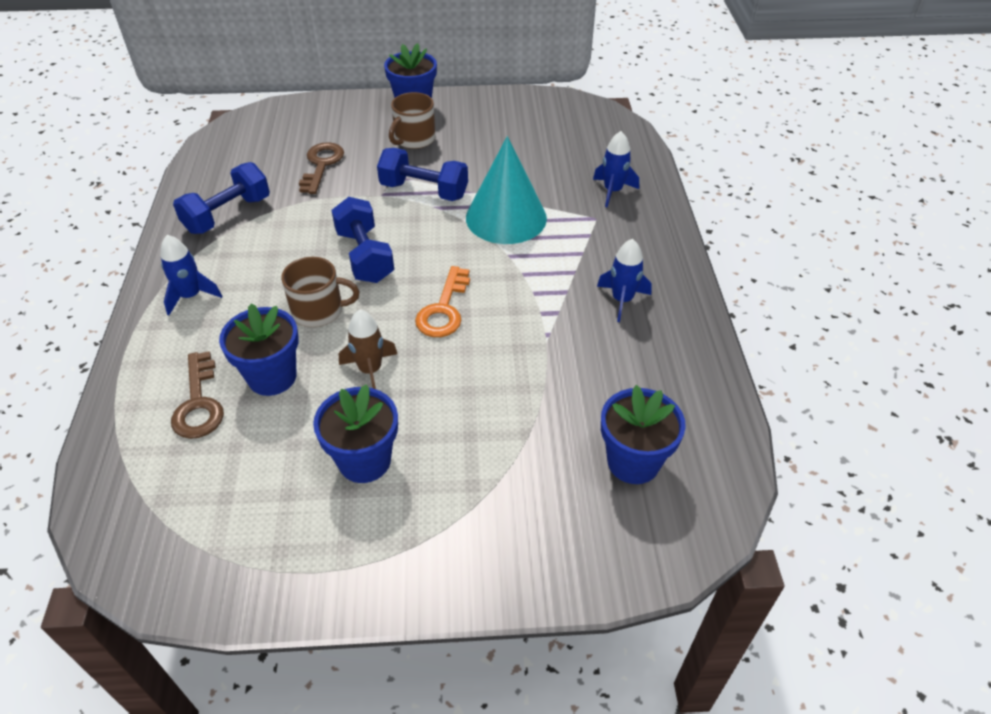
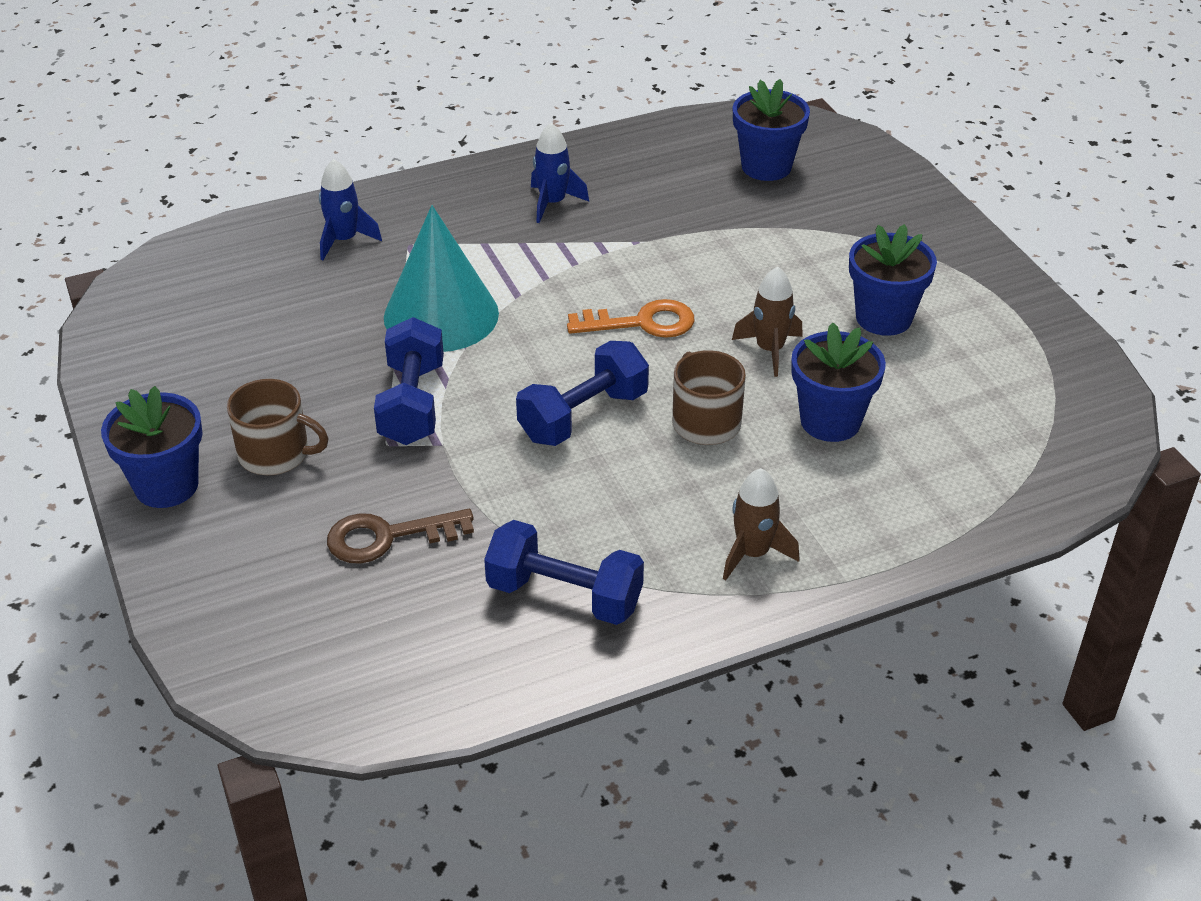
camera: 110 degrees left, 5 degrees down
(191, 296) = (753, 553): blue rocket -> brown rocket
(198, 403) = (906, 464): brown key -> none

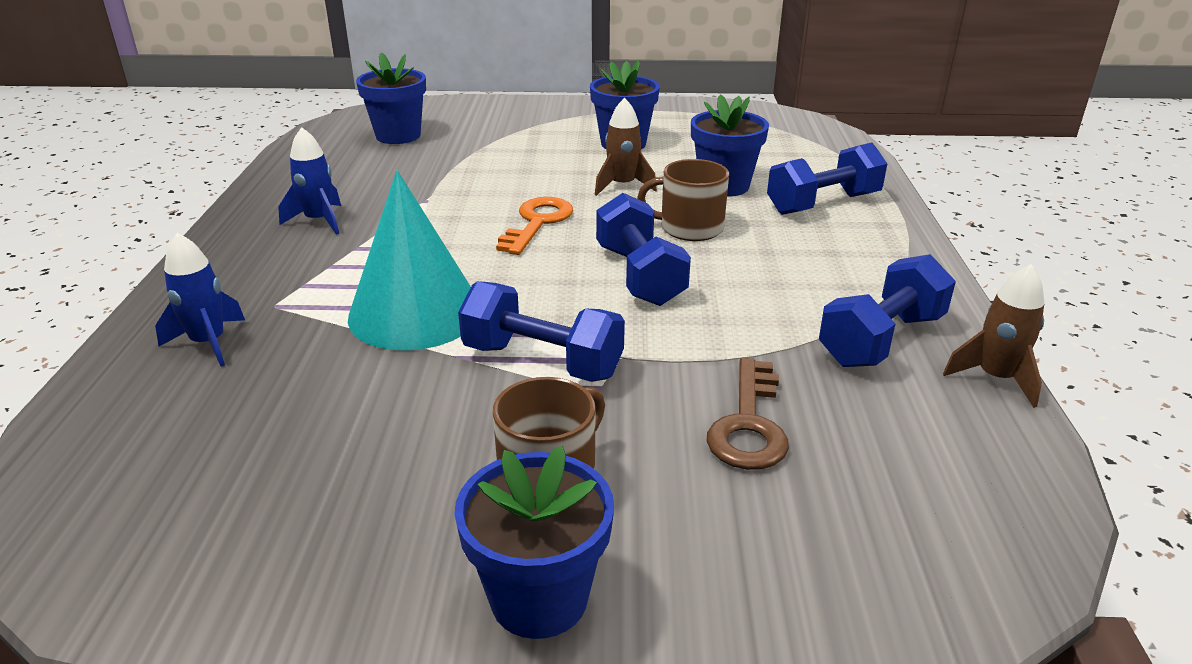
camera: 65 degrees left, 10 degrees down
(753, 553) = (860, 247): brown rocket -> brown rocket (995, 378)
(844, 506) = (823, 204): none -> blue dumbbell

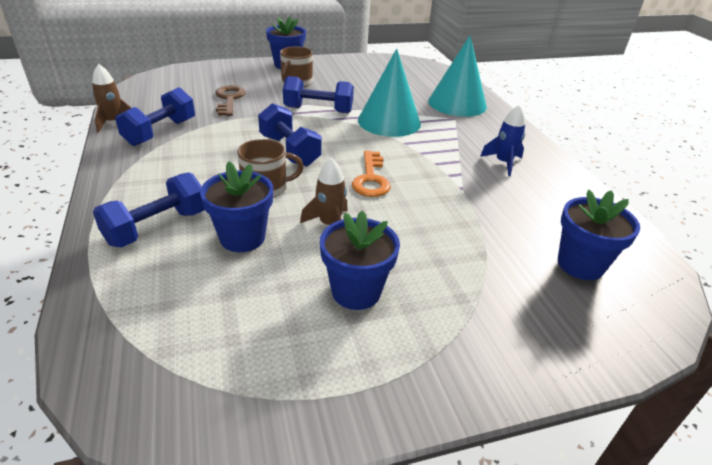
camera: 160 degrees right, 5 degrees up
(209, 343) = (457, 103): blue rocket -> turquoise cone

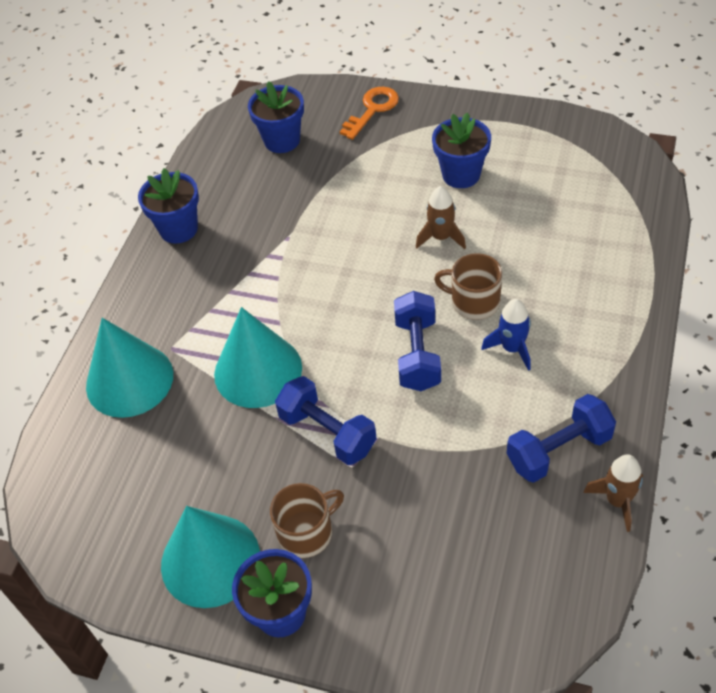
camera: 140 degrees left, 15 degrees up
(157, 227) = (592, 284): blue dumbbell -> none
(229, 99) = (437, 512): brown key -> none
(242, 238) = (522, 248): blue flower pot -> blue flower pot (178, 229)
(335, 69) = (210, 560): none -> turquoise cone
(371, 179) = (362, 279): orange key -> orange key (372, 110)
(503, 163) = (208, 254): blue rocket -> blue rocket (512, 348)

